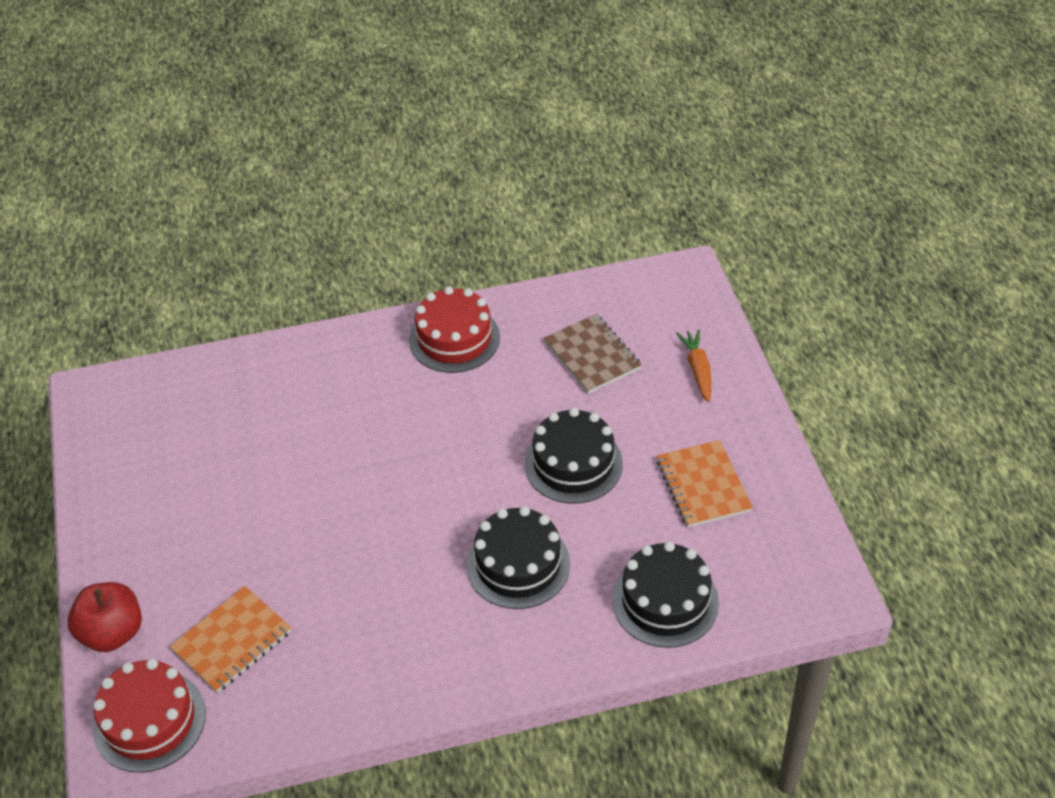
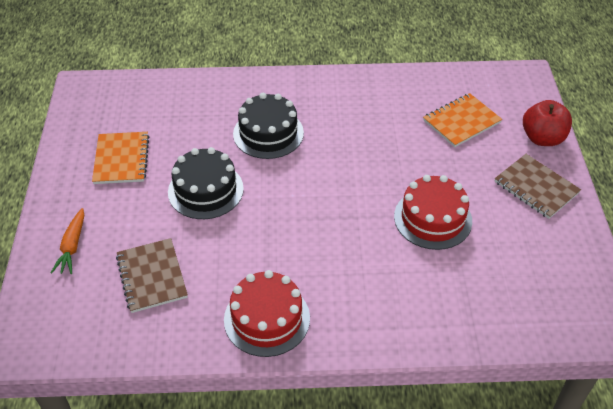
camera: 170 degrees left, 0 degrees up
(138, 547) = (536, 187): none -> brown notebook
(149, 721) = (509, 91): red cake -> red cake (433, 218)
(665, 601) = (184, 99): black cake -> none

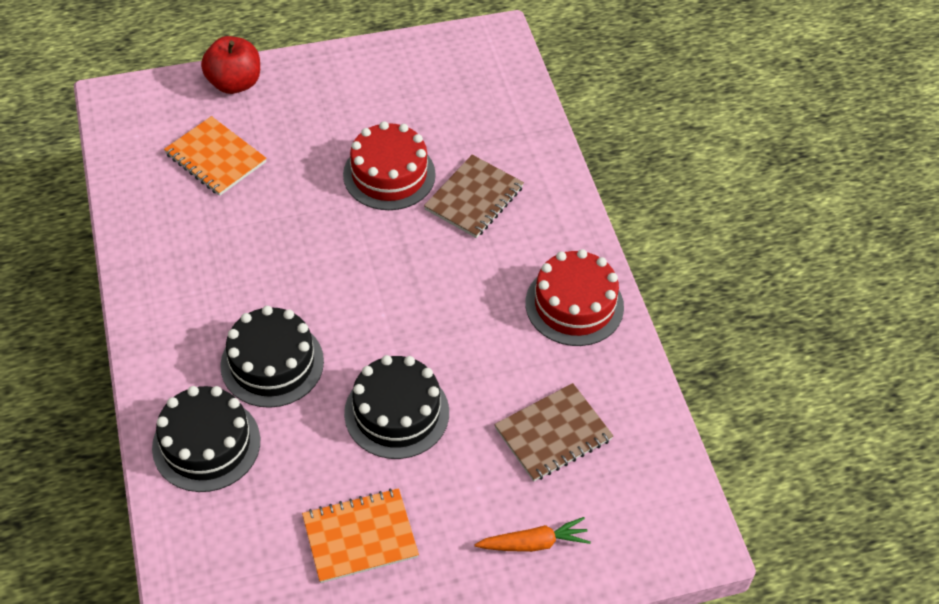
camera: 105 degrees left, 5 degrees up
(218, 99) = (206, 444): none -> black cake
(536, 187) = (319, 88): brown notebook -> brown notebook (474, 198)

